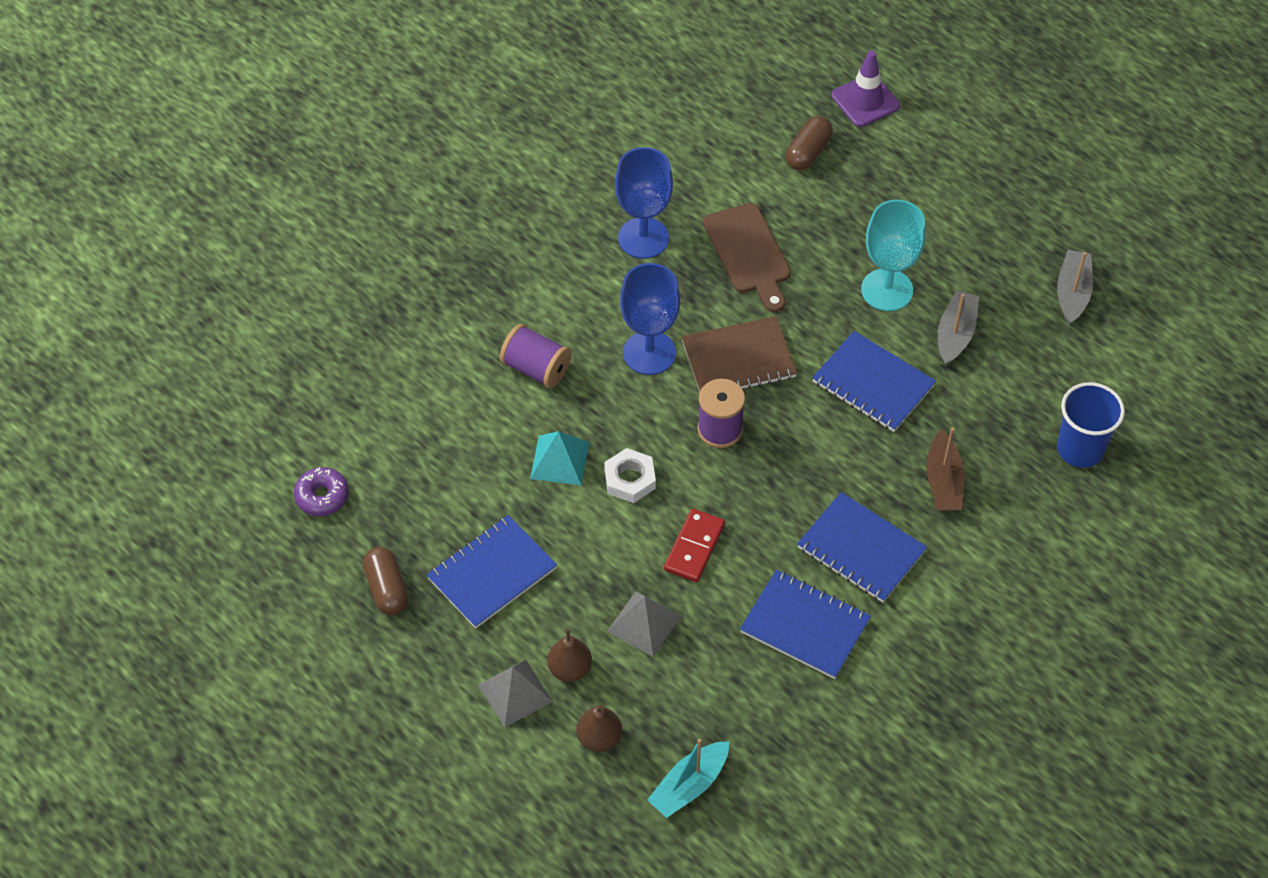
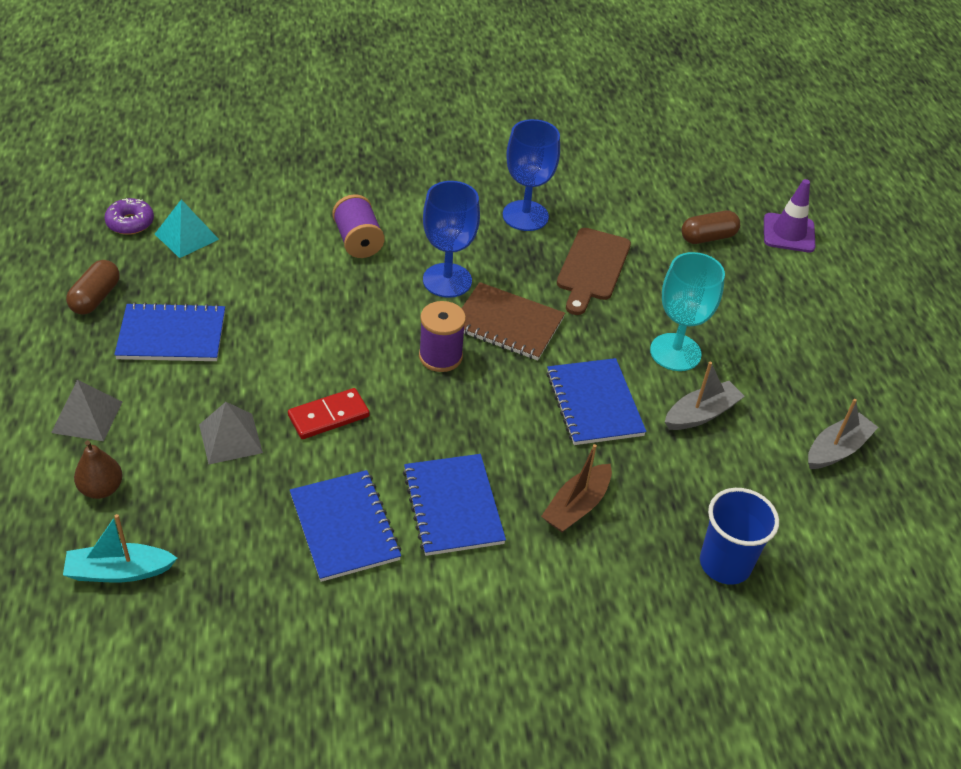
camera: 35 degrees right, 10 degrees down
(560, 460) = (305, 301): turquoise pyramid -> turquoise pyramid (186, 236)
(570, 669) = (142, 429): brown pear -> none
(630, 479) = (337, 344): white nut -> none

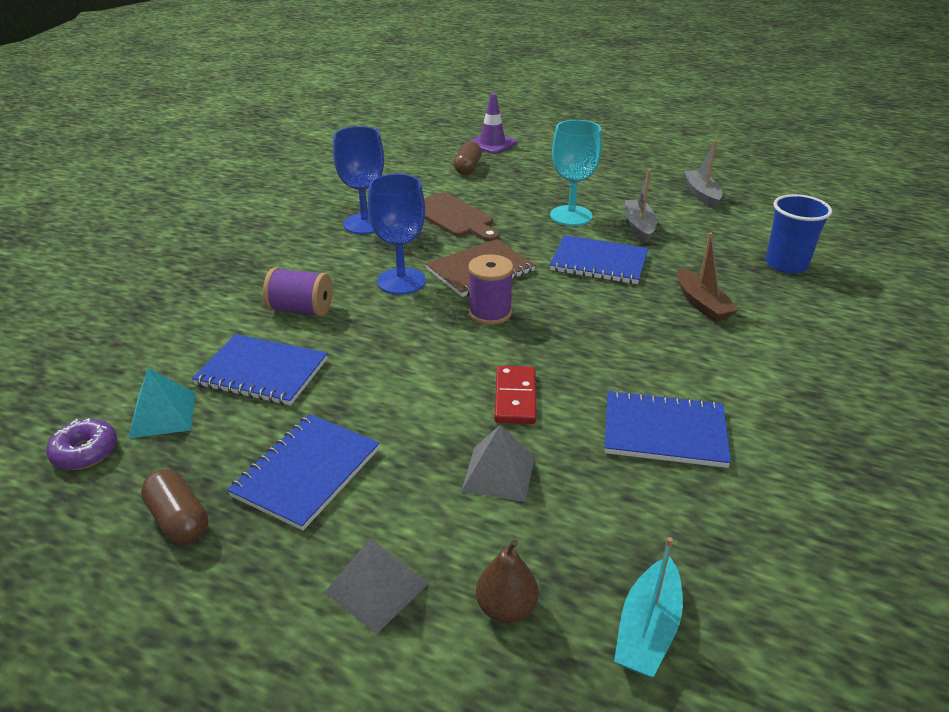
camera: 55 degrees left, 10 degrees down
(453, 506) = (671, 362): blue notebook -> blue notebook (262, 372)

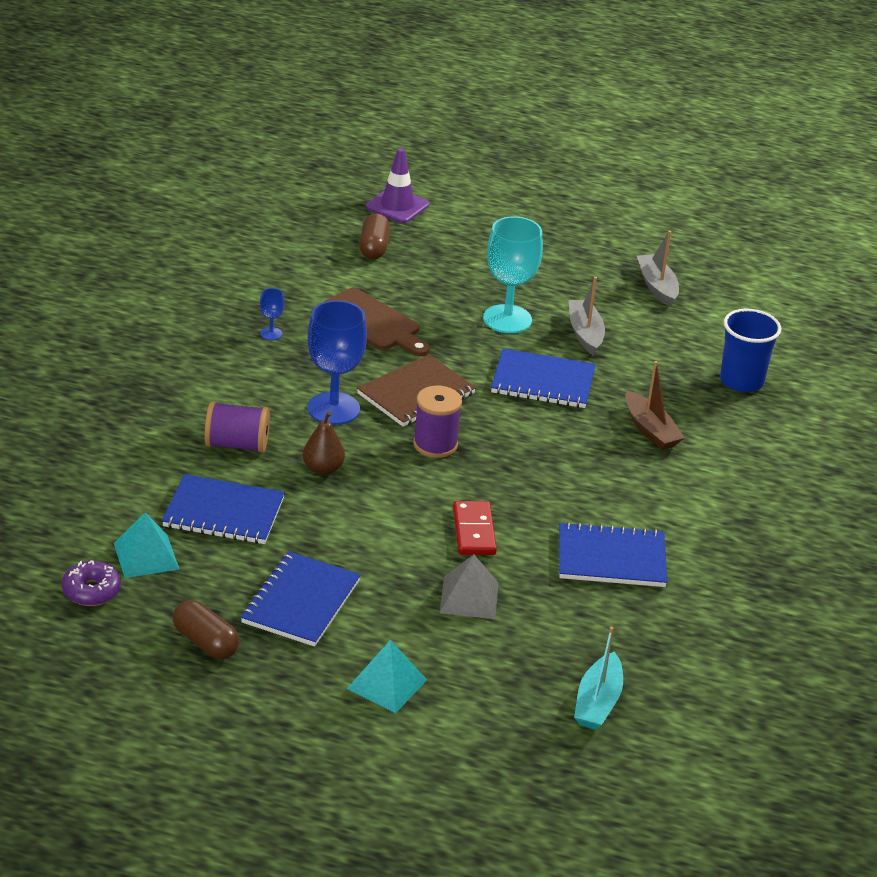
camera: 10 degrees left, 0 degrees up
(365, 224) = (271, 333): blue goblet -> blue goblet, size x0.44
(376, 587) = (387, 684): grey pyramid -> turquoise pyramid
(506, 608) = (490, 693): brown pear -> brown pear (323, 469)

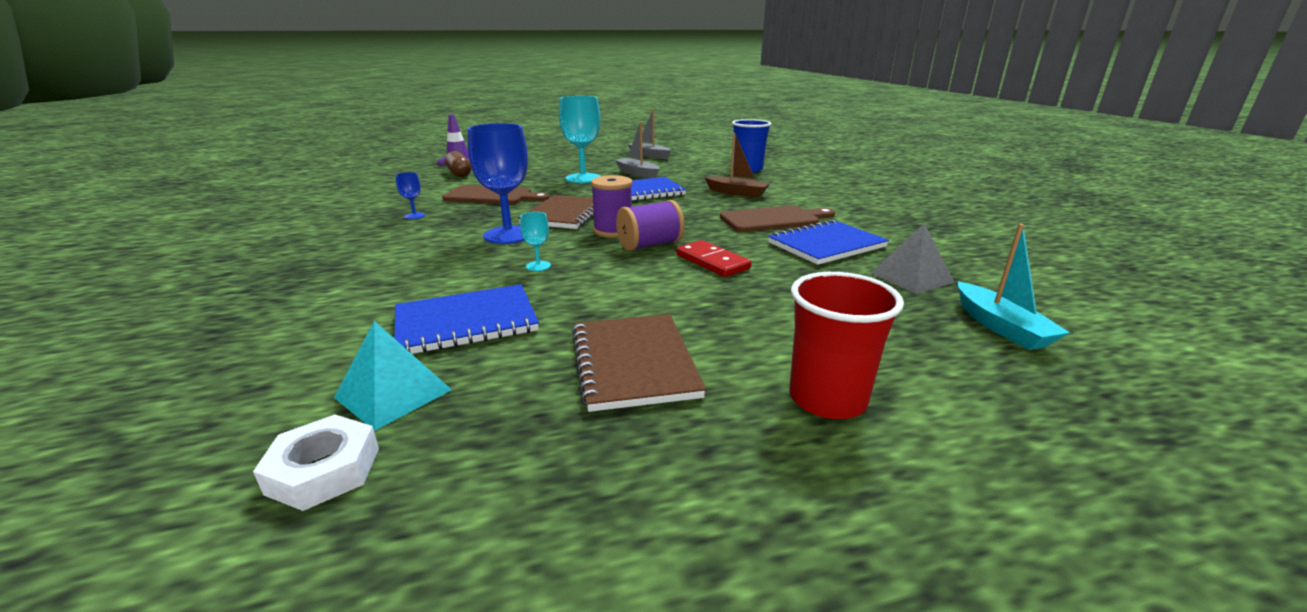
camera: 30 degrees left, 10 degrees down
(91, 591) = (324, 470): purple donut -> white nut
(205, 642) = (562, 459): brown capsule -> none
(237, 445) = (438, 274): purple spool -> purple spool (650, 245)
(301, 602) = (633, 363): blue notebook -> brown notebook
(323, 469) = (538, 266): brown pear -> turquoise goblet
(387, 684) = (827, 399): turquoise pyramid -> red cup
(469, 597) = (777, 299): grey pyramid -> grey pyramid (911, 277)
(619, 497) = (773, 219): none -> brown cutting board

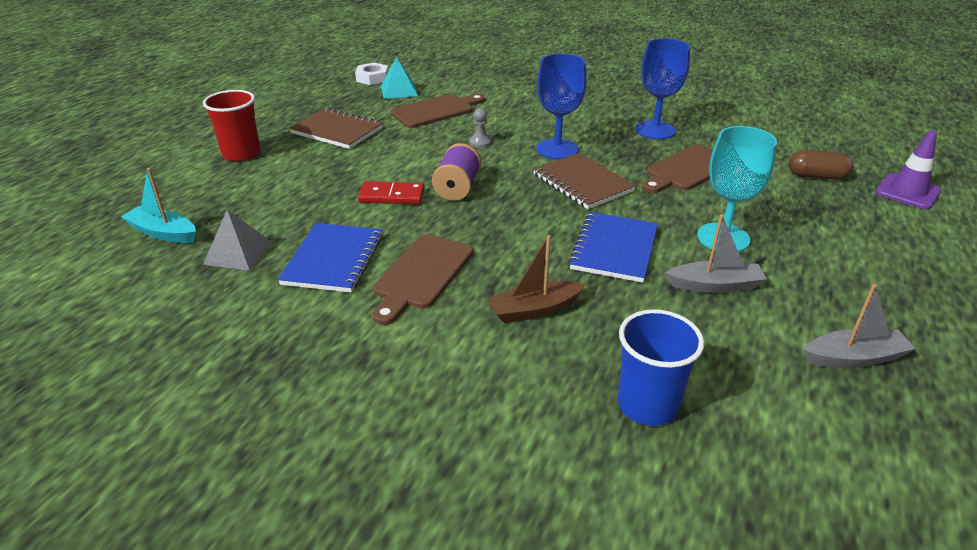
camera: 130 degrees right, 10 degrees up
(414, 216) = (655, 130): blue goblet -> blue goblet, size x2.27
(466, 322) = (436, 111): blue notebook -> brown cutting board
(538, 266) = (480, 142): turquoise goblet -> grey pawn
(613, 231) = (509, 187): purple spool -> none

